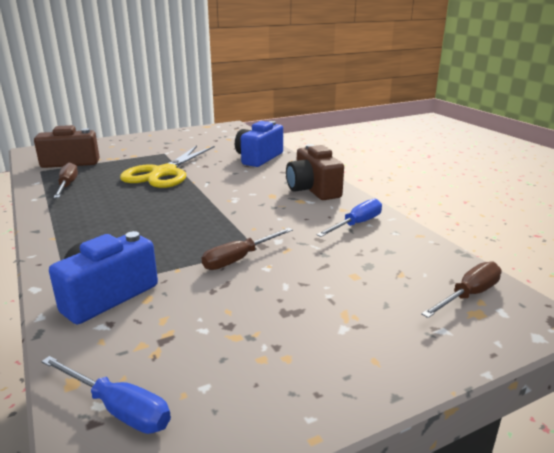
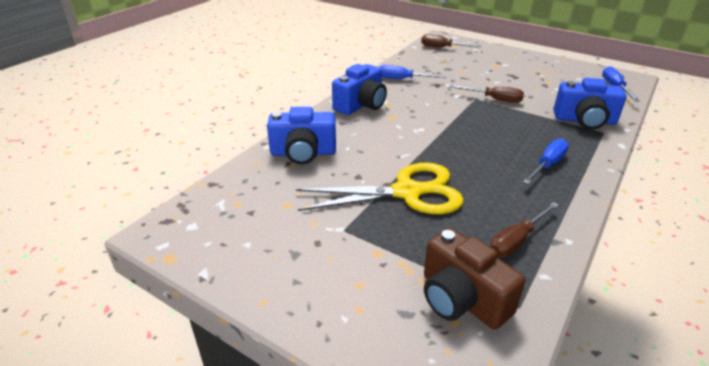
camera: 120 degrees left, 10 degrees up
(95, 229) = (547, 165): none -> blue screwdriver
(313, 189) = (361, 105): brown camera -> blue camera

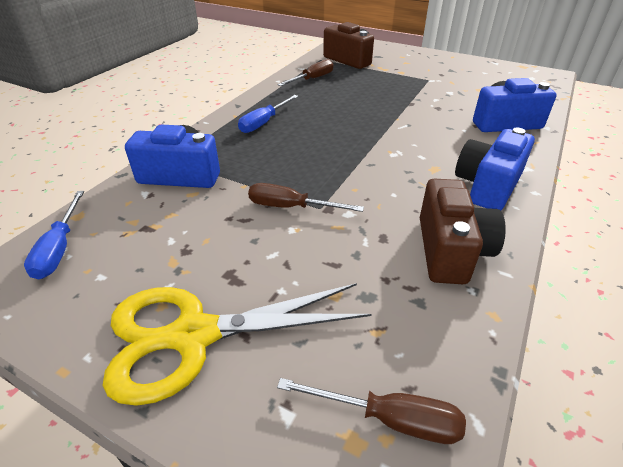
camera: 175 degrees right, 5 degrees up
(403, 79) = (450, 250): blue screwdriver -> brown camera
(407, 192) = (392, 99): yellow scissors -> yellow scissors (194, 335)

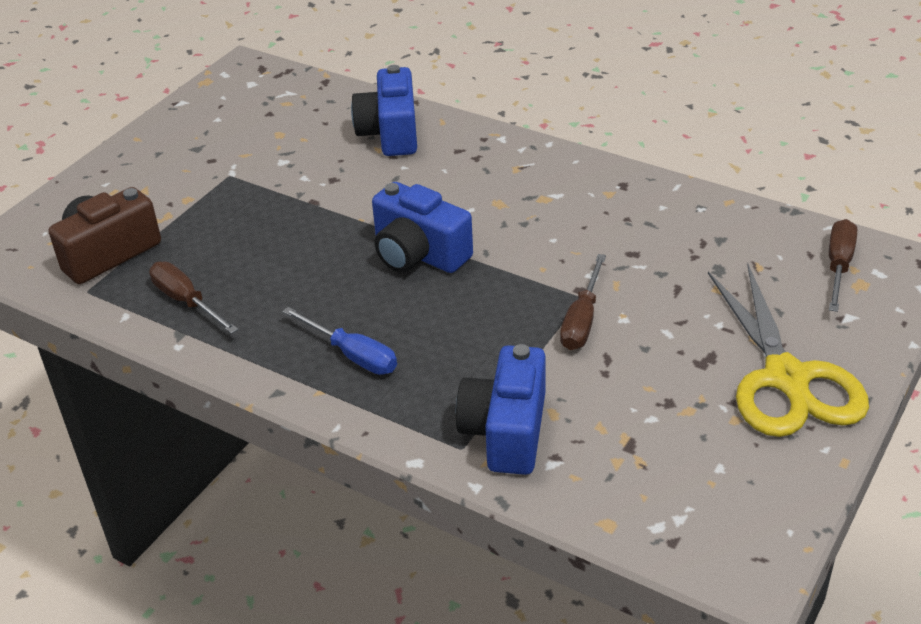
camera: 85 degrees left, 0 degrees up
(59, 248) = (677, 521): blue screwdriver -> none
(450, 250) = (649, 212): brown camera -> none
(487, 186) = (537, 171): blue camera -> blue camera (418, 254)

